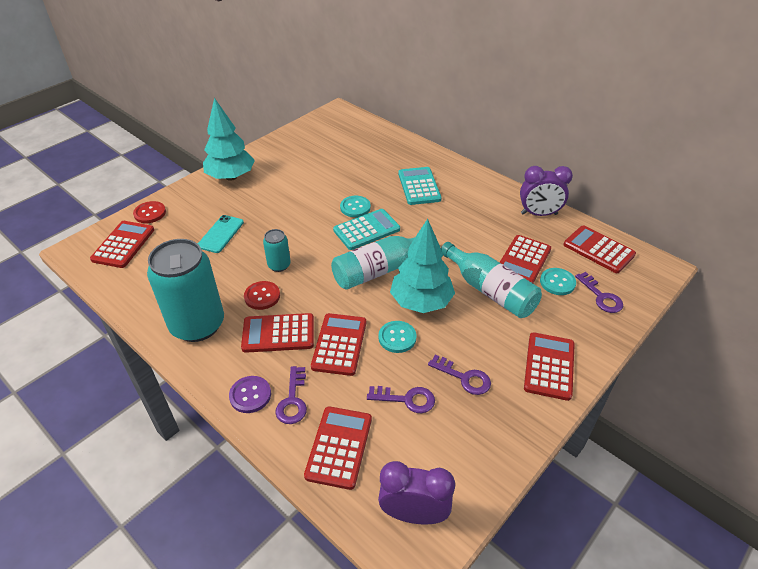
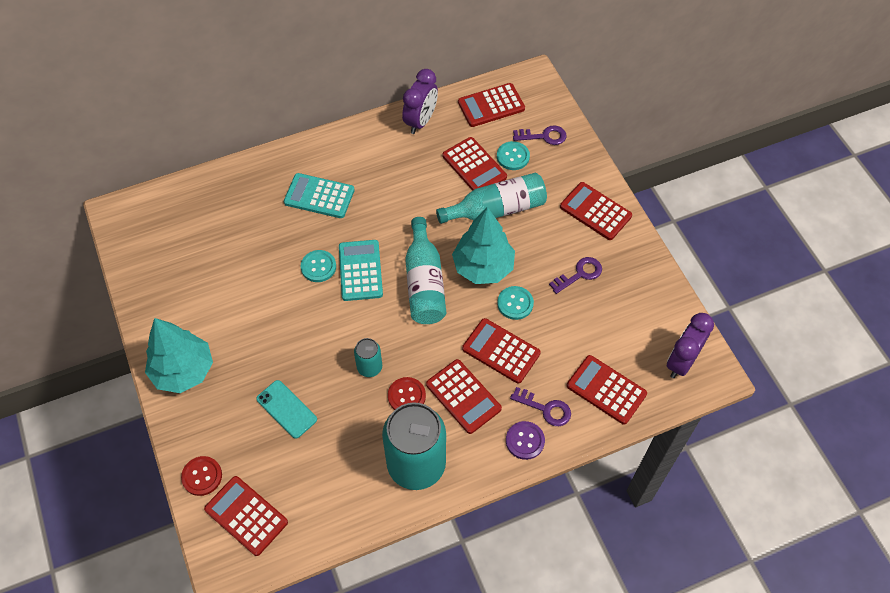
camera: 65 degrees left, 15 degrees up
(278, 333) = (463, 396): red calculator -> red calculator turned 60 degrees counterclockwise
(406, 399) = (582, 324): purple key -> none

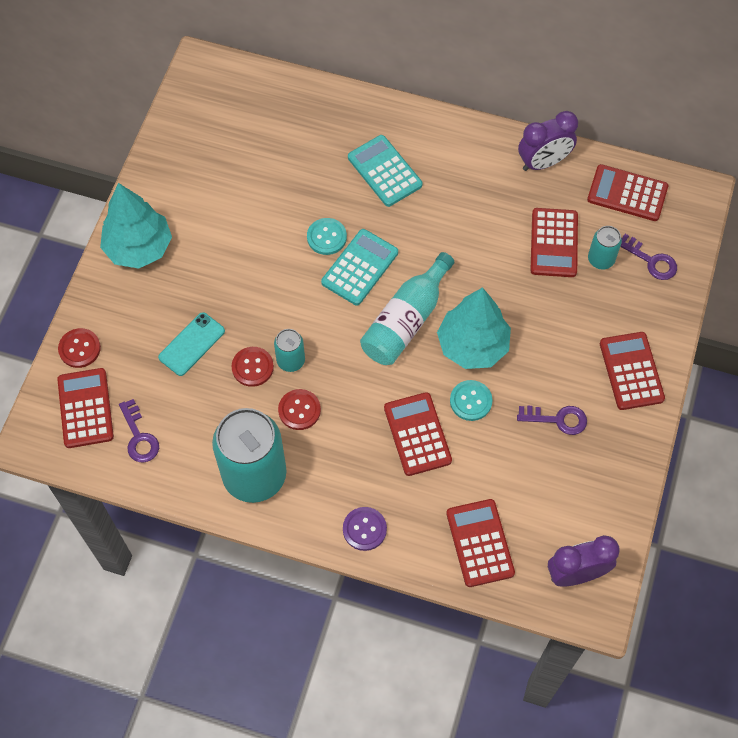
camera: 40 degrees right, 5 degrees up
(286, 409) = (192, 344): turquoise phone -> turquoise phone turned 45 degrees clockwise
(346, 392) = (252, 367): none -> red button
(463, 396) = (347, 449): red calculator -> none
(496, 209) = (536, 300): turquoise bottle -> none
(513, 156) = (601, 259): turquoise button -> turquoise can
(545, 409) = (409, 516): purple key -> purple key (139, 437)

